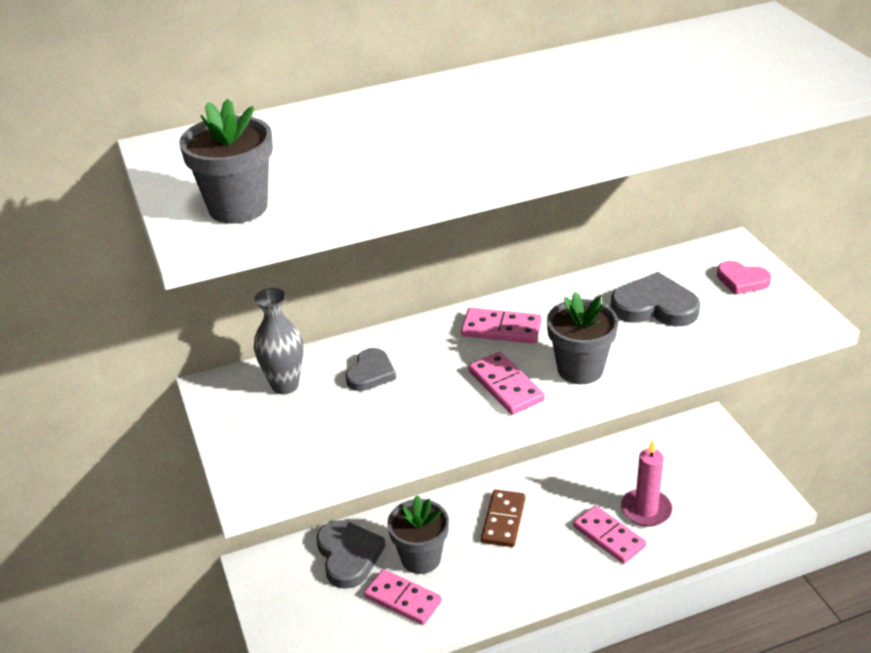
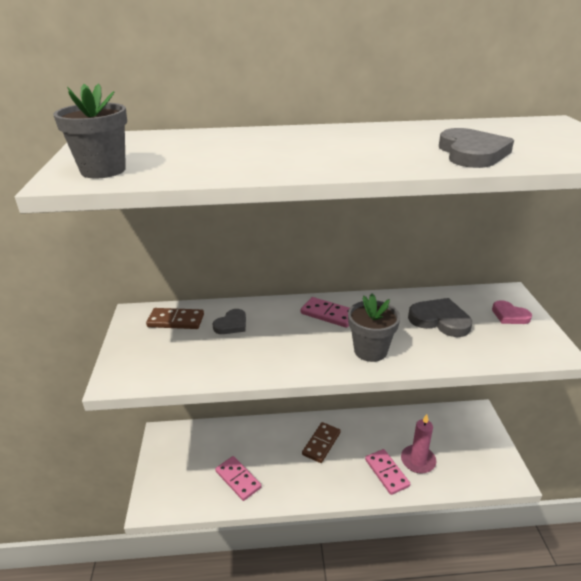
camera: 15 degrees right, 5 degrees down
(285, 385) = (176, 321): grey vase -> brown domino
(348, 556) = (218, 442): grey heart -> grey heart (472, 153)
(421, 558) = (260, 455): grey flower pot -> none
(506, 386) = (314, 351): pink domino -> none

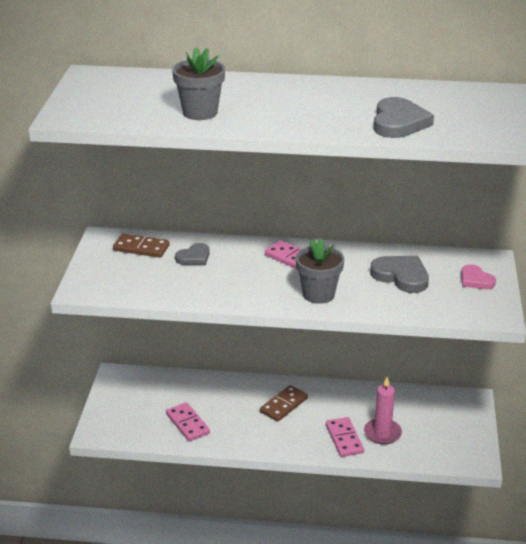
camera: 10 degrees right, 0 degrees up
(103, 170) = (93, 111): grey flower pot -> grey flower pot (200, 112)

